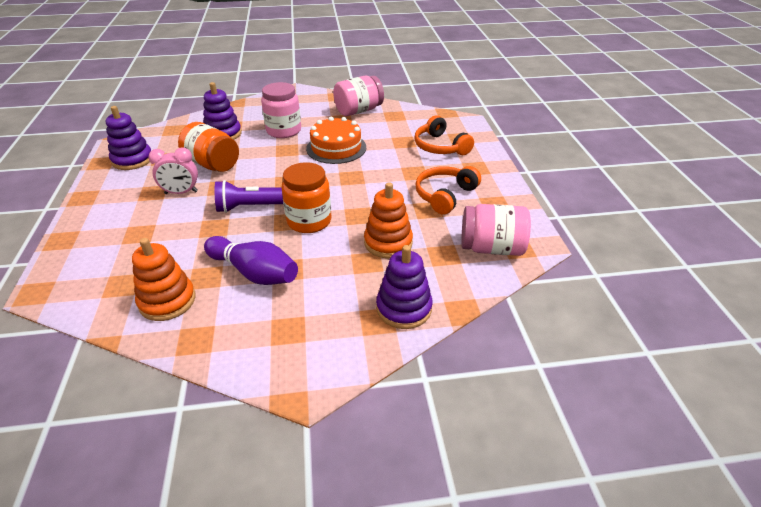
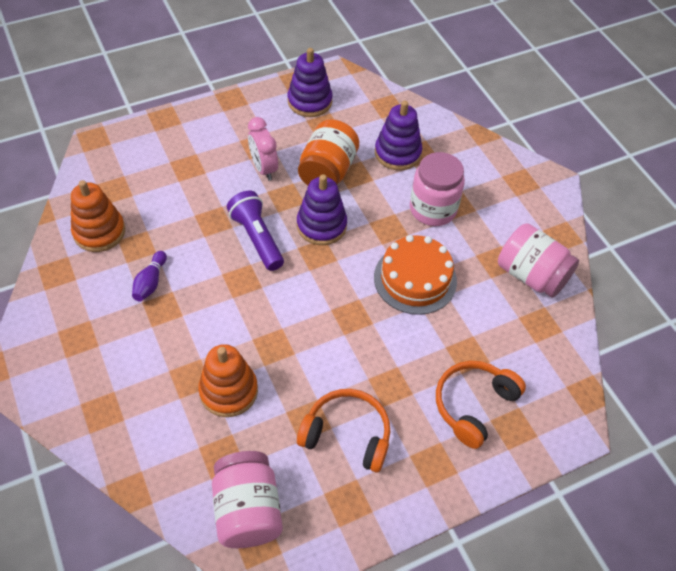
camera: 70 degrees right, 15 degrees up
(254, 272) = (150, 282): purple bowling pin -> purple bowling pin, size x0.54
(309, 221) = (247, 301): orange jar -> none
(404, 308) = (123, 432): purple stacking toy -> purple stacking toy (321, 225)

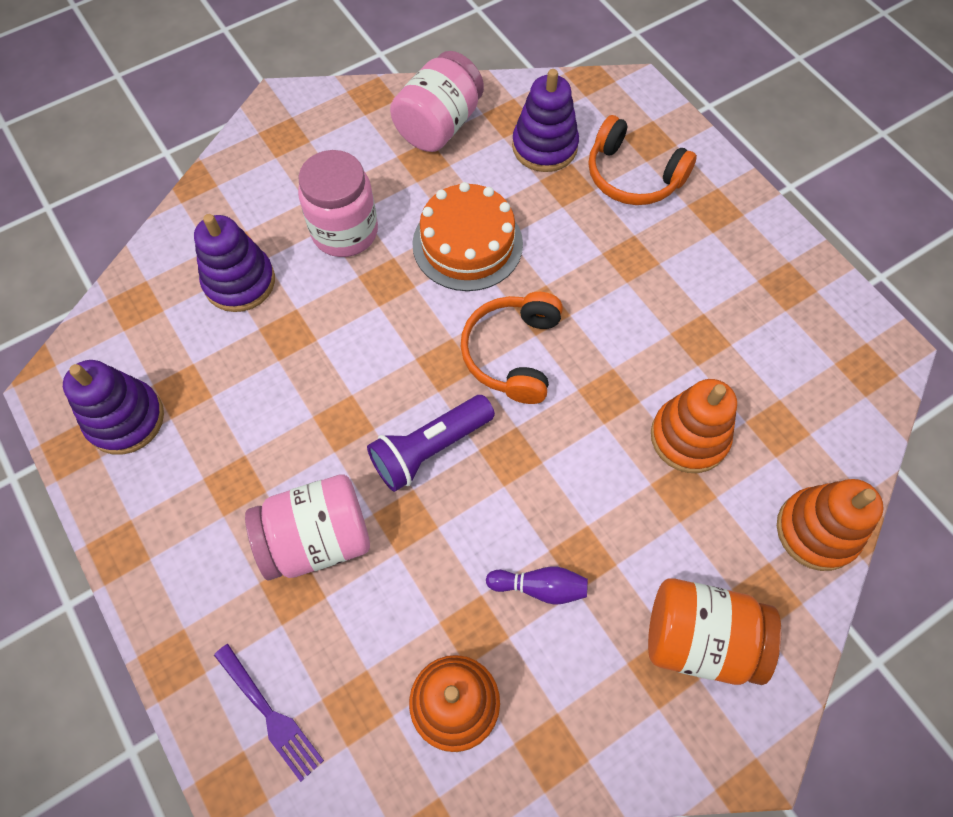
camera: 95 degrees left, 10 degrees up
(124, 154) = (270, 714): none -> purple fork
(135, 459) = (817, 530): none -> orange stacking toy
(248, 510) = (833, 385): pink jar -> pink jar (317, 538)
(264, 168) = (285, 465): pink clock -> none
(321, 225) = (393, 365): purple stacking toy -> purple stacking toy (544, 147)
(327, 171) = (284, 371): orange jar -> orange jar (699, 638)
(347, 435) = (708, 295): orange headphones -> orange headphones (513, 353)

